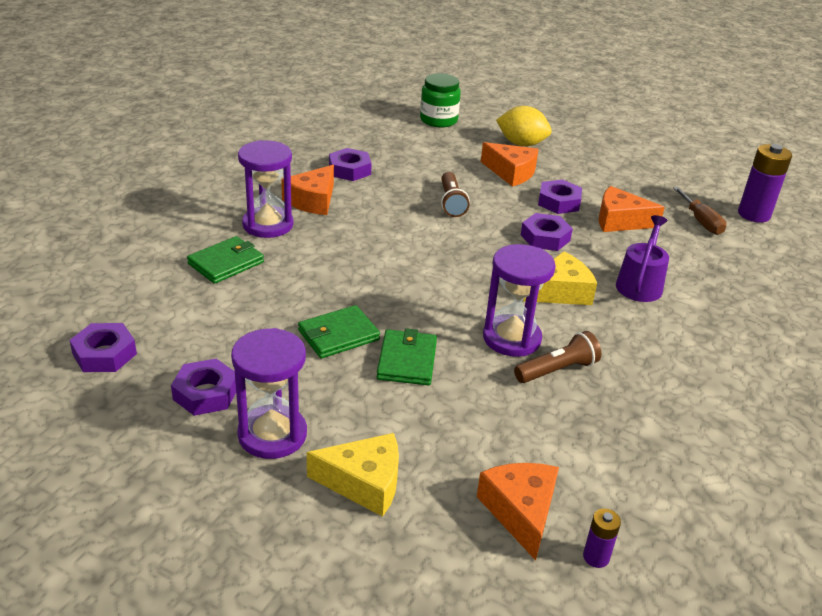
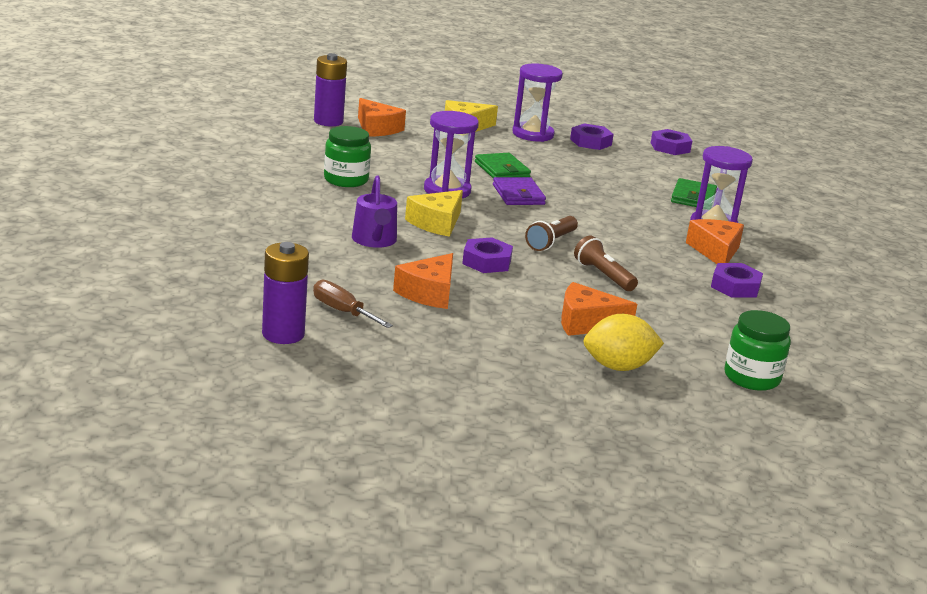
camera: 150 degrees right, 10 degrees down
(338, 335) = (559, 174): green wallet -> none
(430, 312) = (518, 195): none -> purple wallet
(557, 370) = (401, 180): brown flashlight -> brown flashlight (551, 242)
(559, 202) = (505, 299): purple nut -> none
(596, 557) = (328, 121): purple battery -> purple battery, size x1.99
(620, 221) = (429, 293): orange cheese -> orange cheese turned 135 degrees clockwise
(630, 386) = (346, 180): none -> green jar

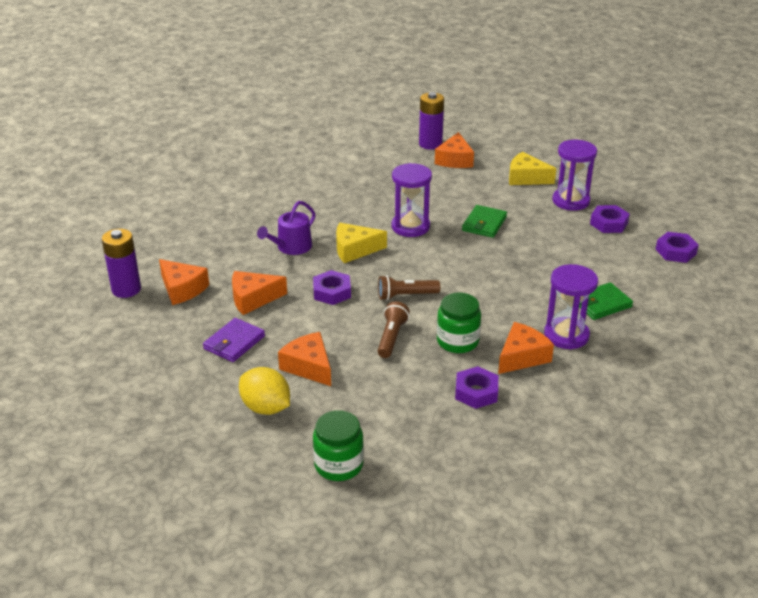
camera: 50 degrees right, 10 degrees up
(342, 311) = (182, 289): brown screwdriver -> orange cheese
(346, 180) = (357, 195): green jar -> green jar (457, 341)
(518, 195) = (456, 249): purple wallet -> purple wallet (234, 342)

